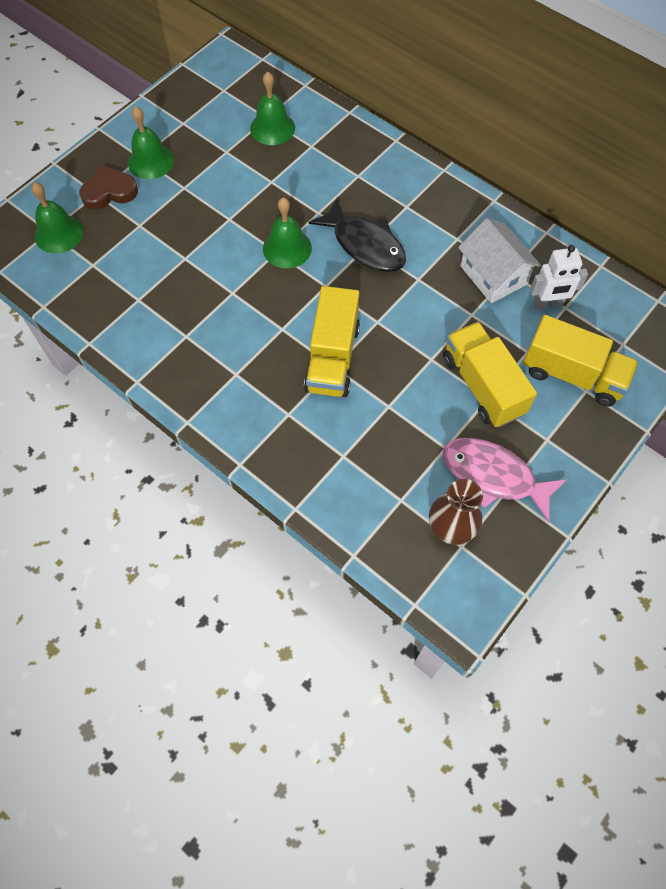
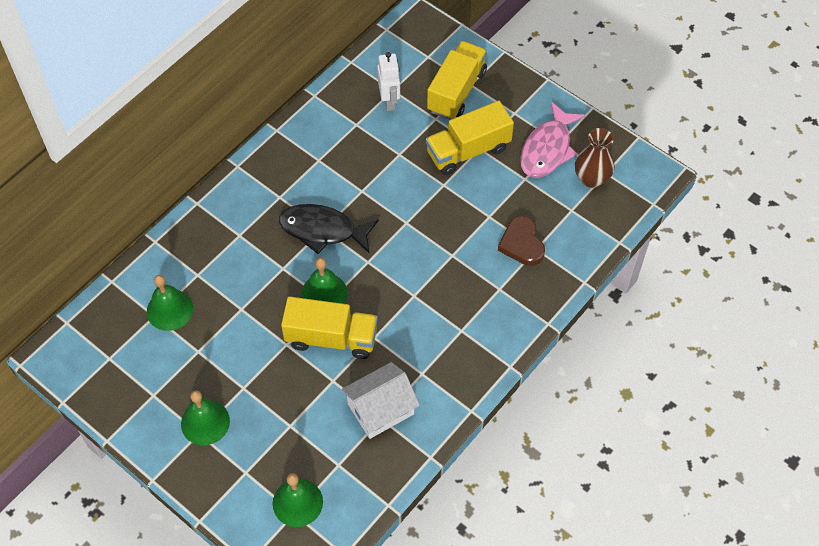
camera: 90 degrees left, 5 degrees down
(109, 191) = (244, 459): brown heart -> brown heart (521, 244)
(332, 358) = (443, 256): yellow truck -> yellow truck (331, 338)
(365, 245) = (323, 230): black fish -> black fish turned 120 degrees counterclockwise
(493, 275) = (359, 136): white house -> white house (380, 409)

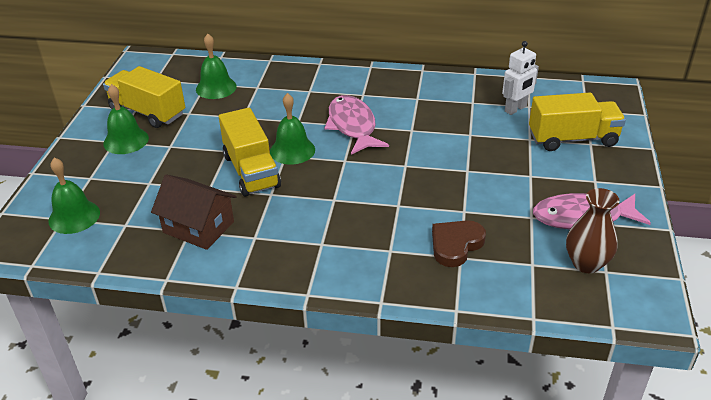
camera: 60 degrees right, 20 degrees down
(323, 230) = (352, 126): black fish -> pink fish
(380, 409) = (198, 227): white house -> brown house
(468, 151) = (519, 170): yellow truck -> yellow truck (147, 112)

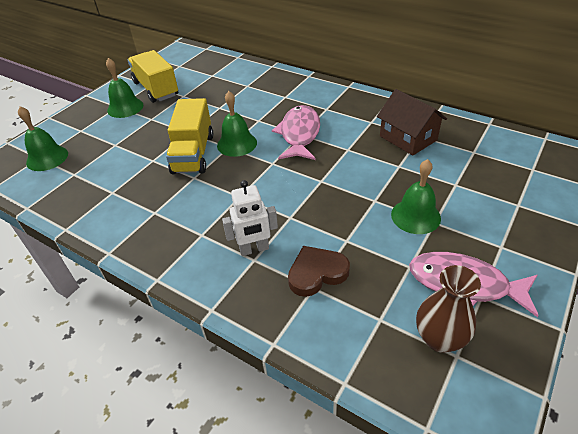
camera: 25 degrees right, 5 degrees up
(198, 227) = (121, 191): brown house -> brown house (408, 138)
(216, 87) = (217, 80): green bell -> green bell (415, 216)
(516, 109) = (458, 152): white robot -> white robot (254, 249)
(572, 139) = (501, 195): yellow truck -> none

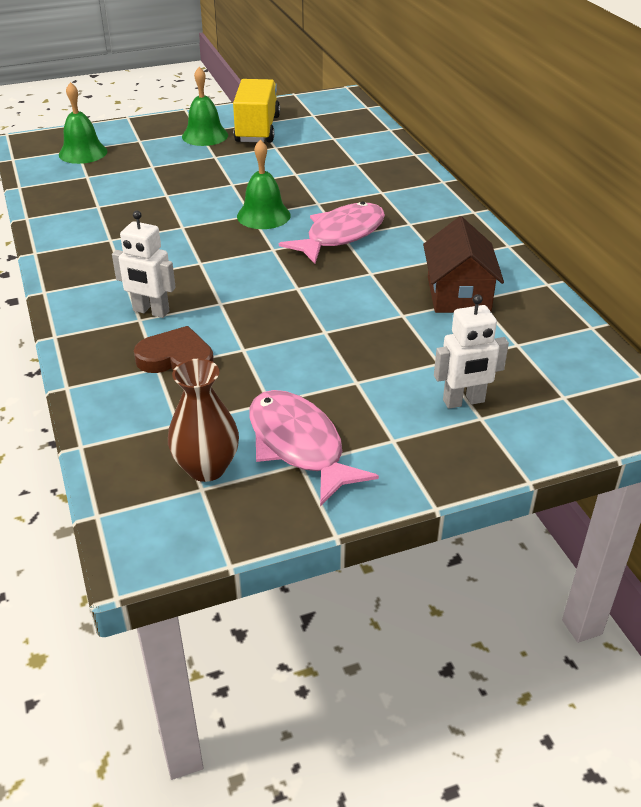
camera: 35 degrees right, 5 degrees down
(193, 154) = (210, 206): yellow truck -> none
(415, 216) = (345, 366): green bell -> none
(498, 200) = (464, 401): none -> white robot

